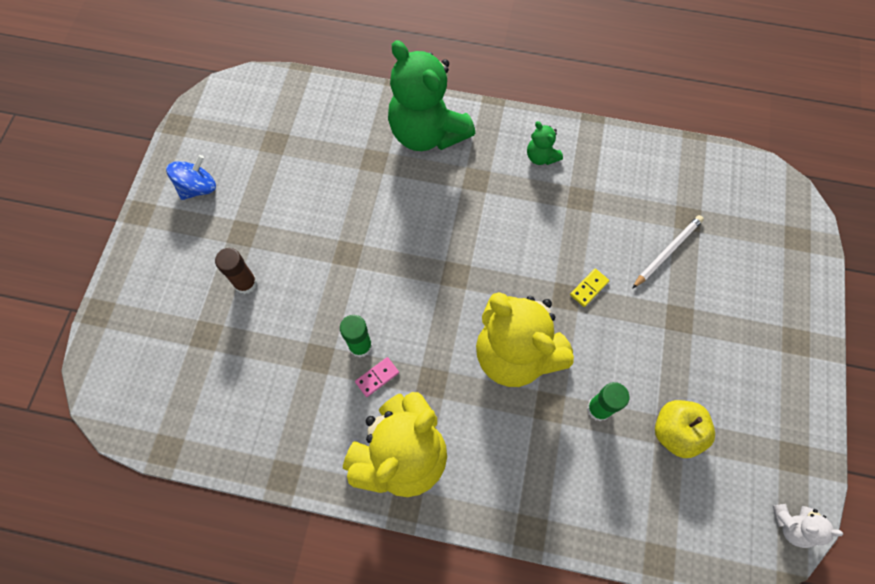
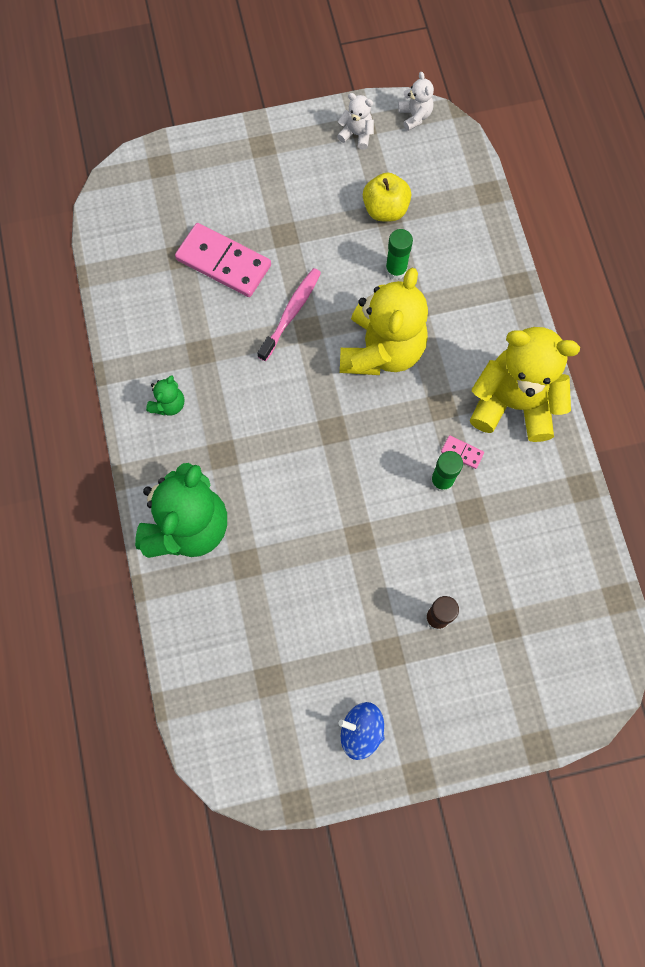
camera: 115 degrees left, 5 degrees up
(589, 288) = (291, 313): yellow domino -> pink toothbrush
(667, 252) = (223, 262): white pencil -> pink domino
(783, 445) = (356, 134): none -> white teddy bear

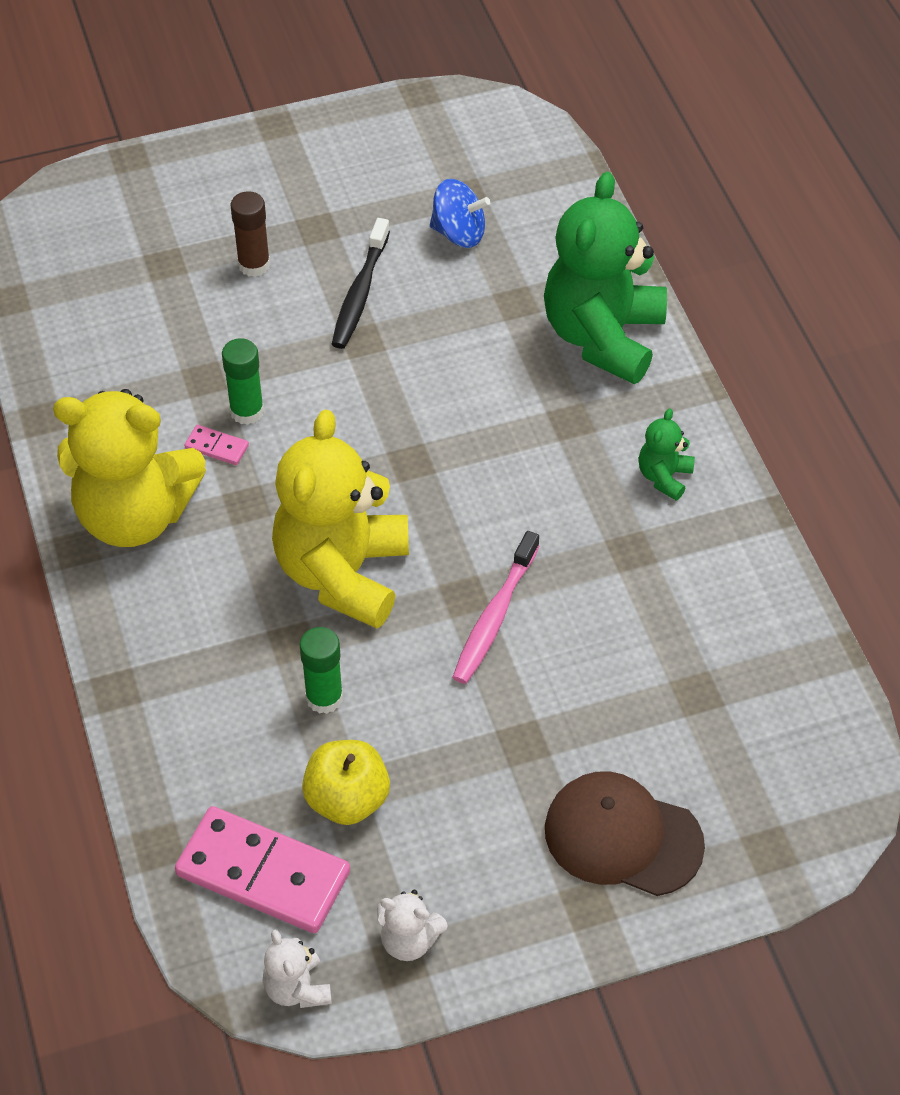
camera: 175 degrees right, 20 degrees down
(223, 262) = (620, 687): pink domino -> pink domino (263, 874)
(238, 178) = (622, 837): none -> brown cap
(358, 582) = (360, 293): none -> black toothbrush
(361, 731) = (348, 157): blue spinning top -> blue spinning top (459, 233)

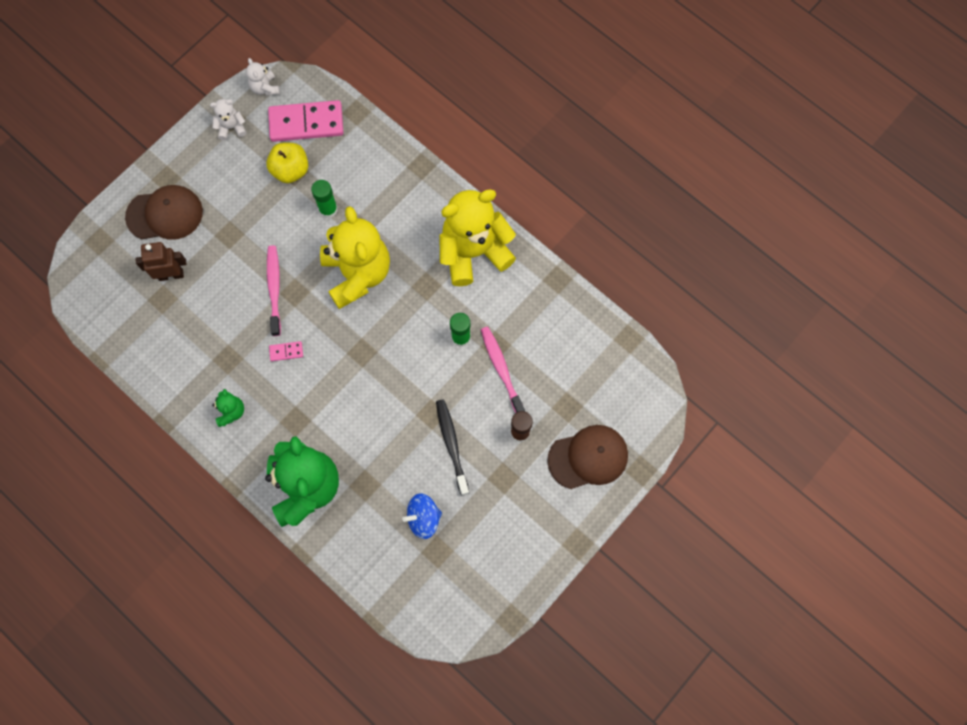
camera: 150 degrees right, 20 degrees up
(186, 199) = (588, 457): none -> brown cap
(216, 447) = (461, 309): pink domino -> pink domino (286, 351)
(219, 346) = (501, 369): none -> pink toothbrush
(297, 988) = (265, 88): white teddy bear -> white teddy bear turned 150 degrees counterclockwise
(662, 725) = (171, 275): none -> brown robot

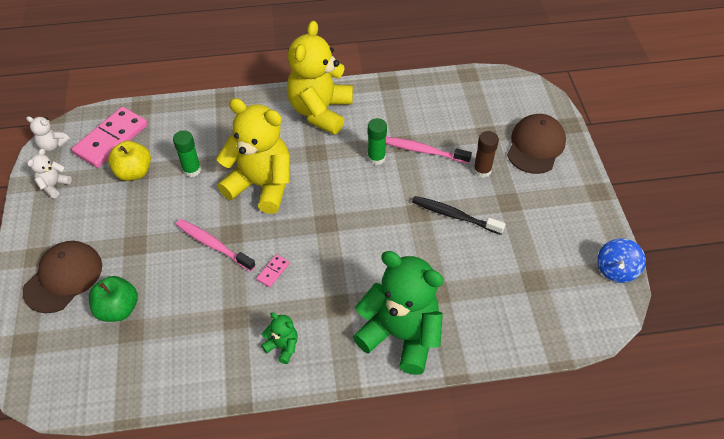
camera: 50 degrees left, 20 degrees down
(171, 275) = (118, 309): brown robot -> green apple
(423, 518) = (499, 271): blue spinning top -> blue spinning top (616, 270)

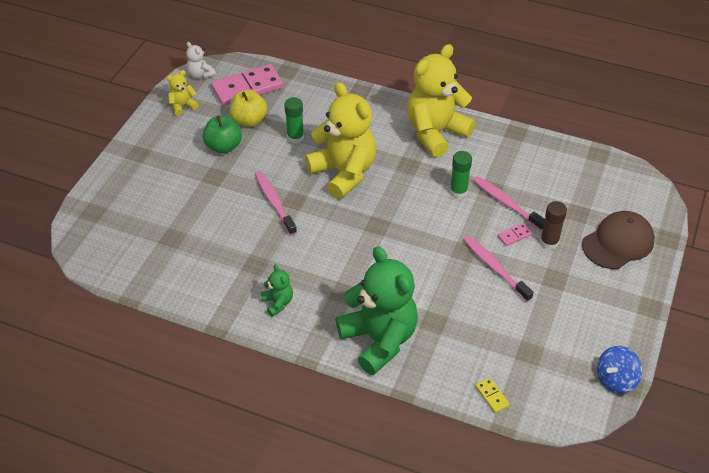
camera: 30 degrees right, 5 degrees down
(54, 185) = (182, 106): white teddy bear -> yellow teddy bear
(63, 278) = (148, 178): brown cap -> none
(118, 309) = (173, 218): green apple -> green apple (223, 146)
(273, 271) = (308, 244): pink domino -> pink domino (514, 235)
(454, 216) = (495, 268): black toothbrush -> pink toothbrush
(532, 338) = (492, 396): none -> yellow domino

